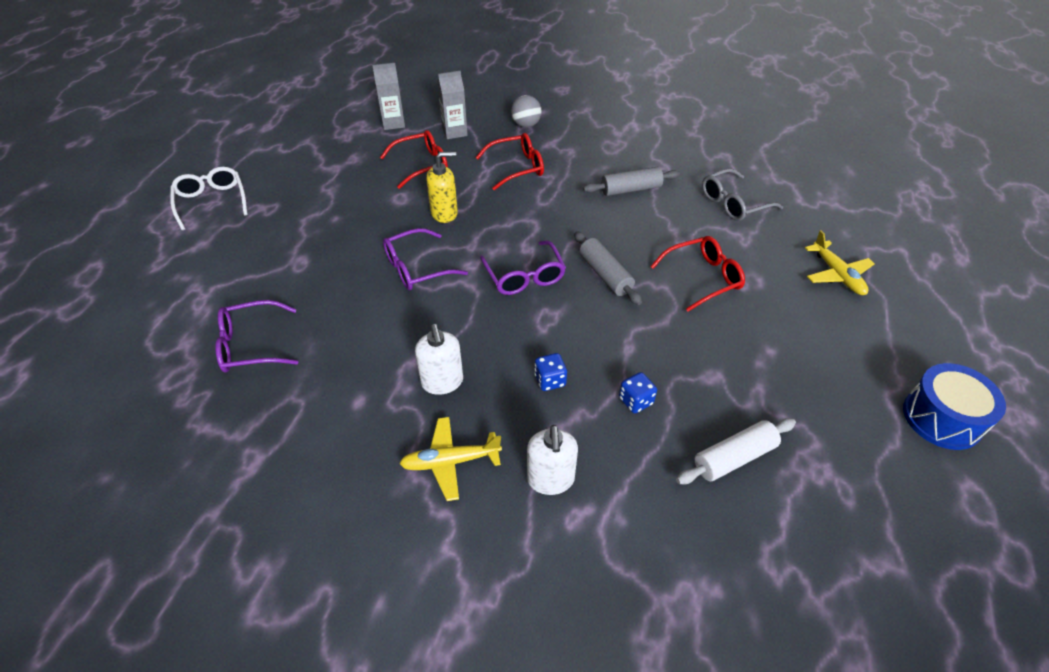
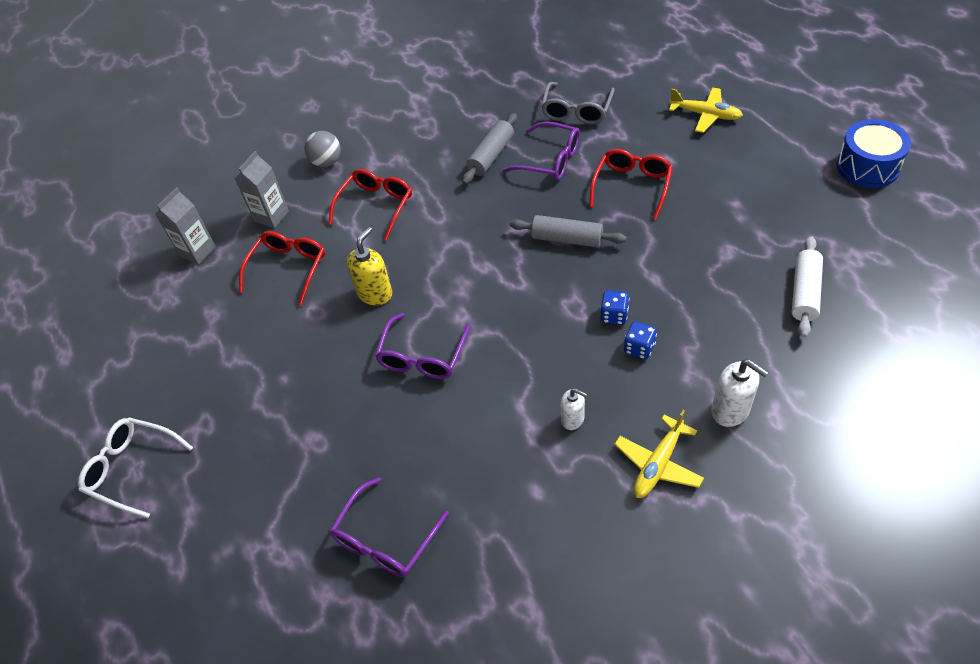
camera: 40 degrees left, 5 degrees up
(442, 382) = (573, 419): white soap dispenser -> white soap dispenser, size x0.64
(524, 276) = (513, 290): purple glasses -> purple glasses (549, 160)
(635, 401) = (707, 310): blue dice -> blue dice (614, 315)

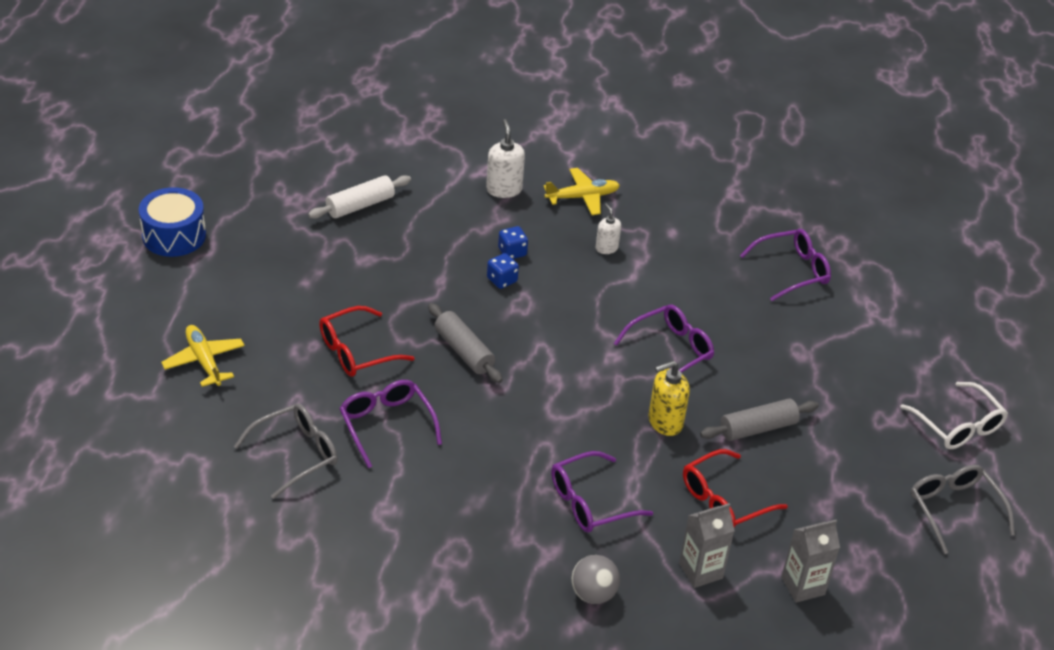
camera: 150 degrees left, 10 degrees down
(107, 383) = (954, 510): none -> grey glasses
(375, 207) = (591, 502): red glasses -> purple glasses
(491, 155) = (430, 471): grey rolling pin -> grey rolling pin (758, 428)

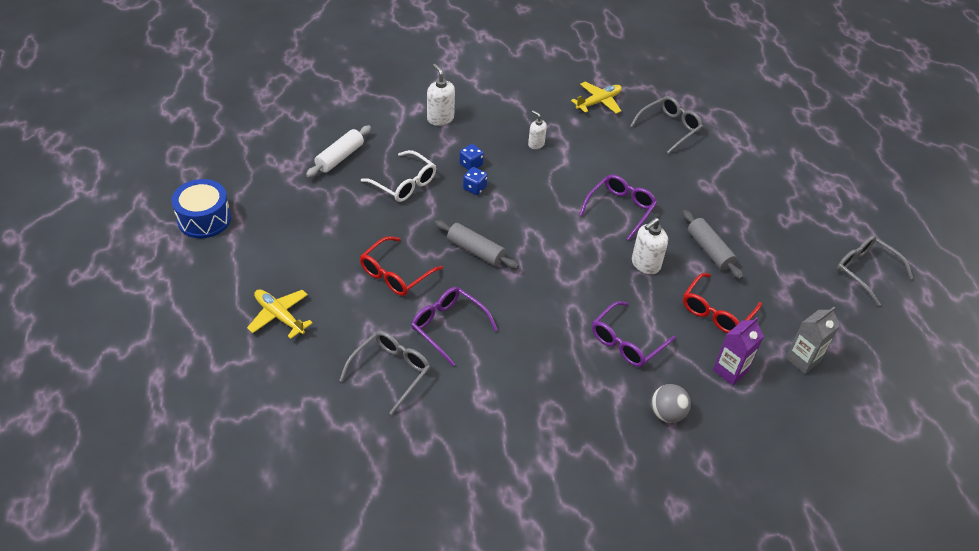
camera: 20 degrees left, 5 degrees up
(582, 197) = (499, 110): yellow plane -> yellow plane (598, 102)
(665, 422) = (645, 264): yellow soap dispenser -> white soap dispenser
(700, 571) = (730, 371): grey carton -> purple carton
(758, 428) = (709, 250): grey rolling pin -> grey rolling pin turned 75 degrees counterclockwise
(791, 271) = (669, 128): purple glasses -> grey glasses
(957, 425) = (833, 210): white glasses -> white glasses (403, 183)

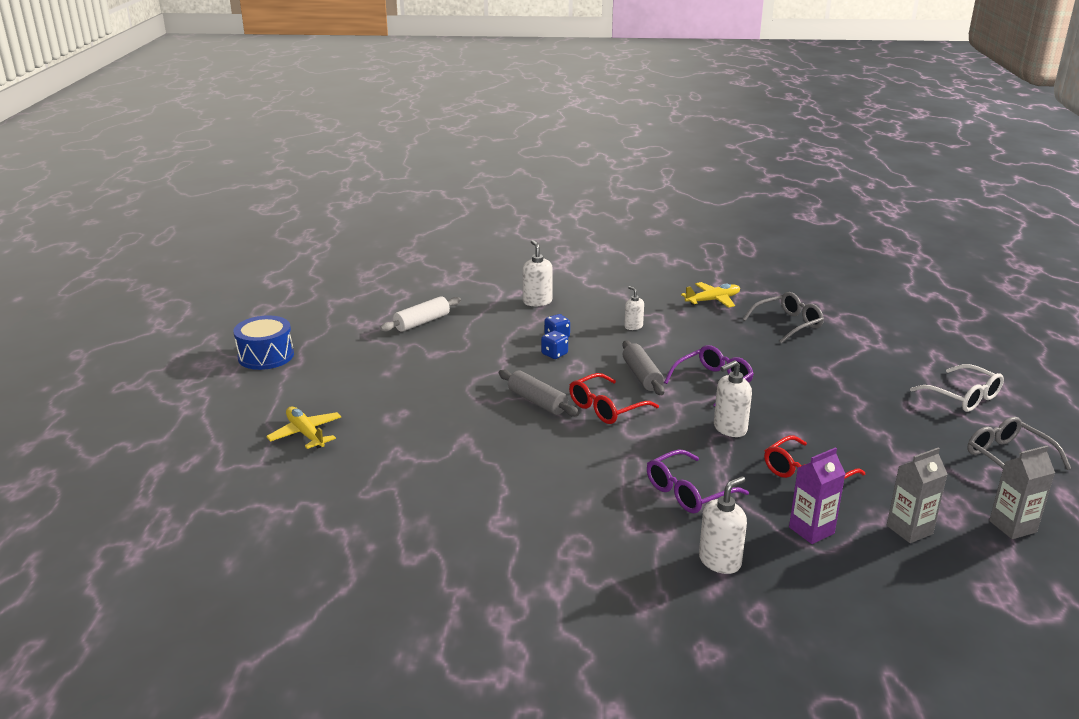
camera: 15 degrees right, 20 degrees down
(390, 372) = (404, 490): grey glasses -> none
(396, 273) = (443, 412): red glasses -> red glasses (607, 407)
(403, 183) = (480, 345): white glasses -> white glasses (962, 396)
(448, 327) = (484, 459): purple glasses -> none
(667, 414) = (720, 561): grey ball -> white soap dispenser
(709, 250) = (811, 423): grey rolling pin -> grey rolling pin (642, 376)
(876, 345) = (1012, 526): none -> grey carton

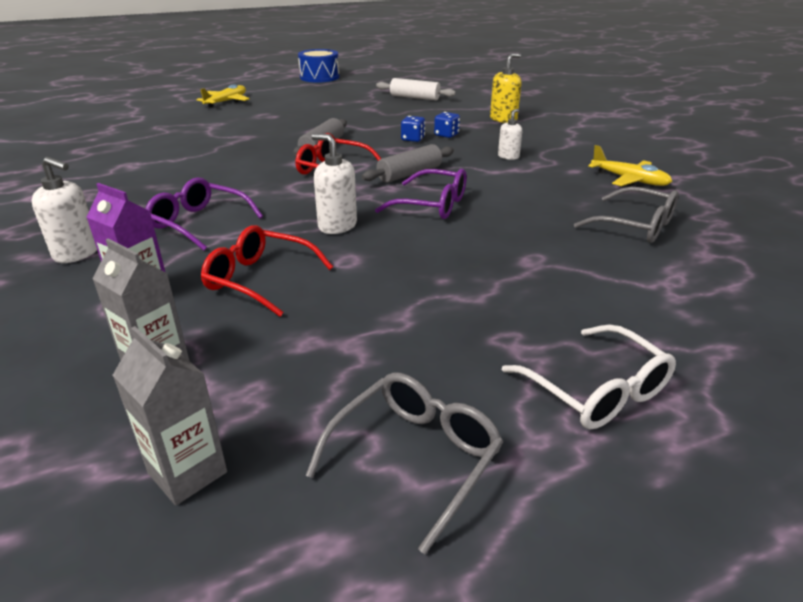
camera: 65 degrees right, 5 degrees up
(537, 301) = (503, 119): white soap dispenser -> yellow soap dispenser
(962, 396) = (595, 389): white glasses -> white glasses turned 60 degrees counterclockwise

